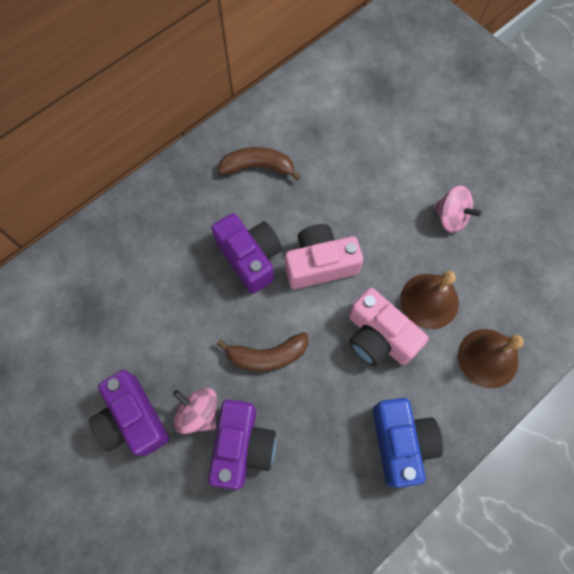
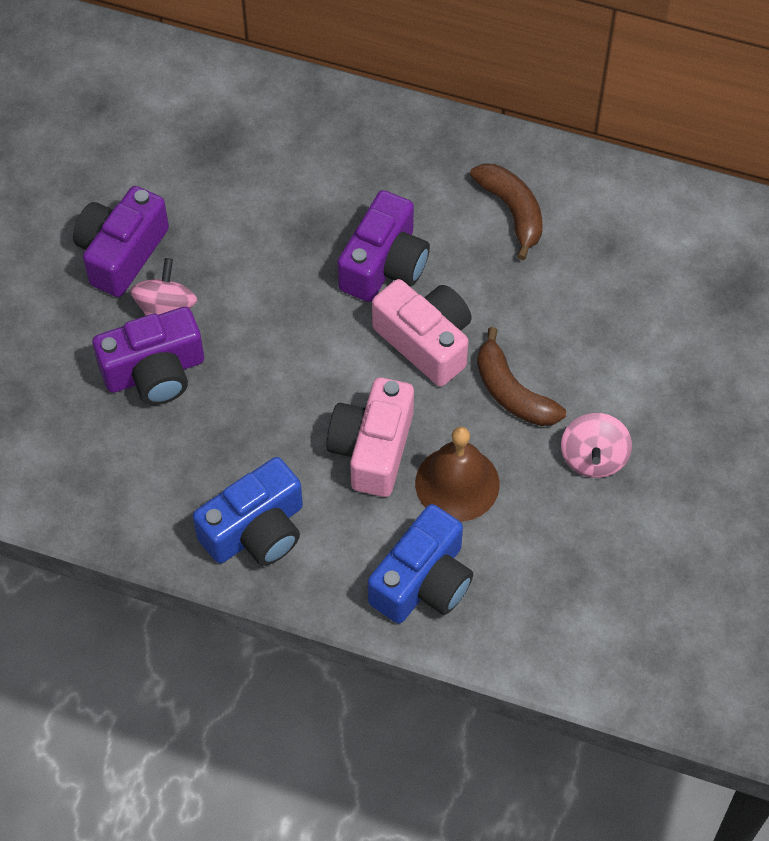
camera: 60 degrees right, 10 degrees down
(267, 356) = (274, 343): brown banana -> brown banana (512, 392)
(488, 358) = (423, 582): brown bell -> blue camera

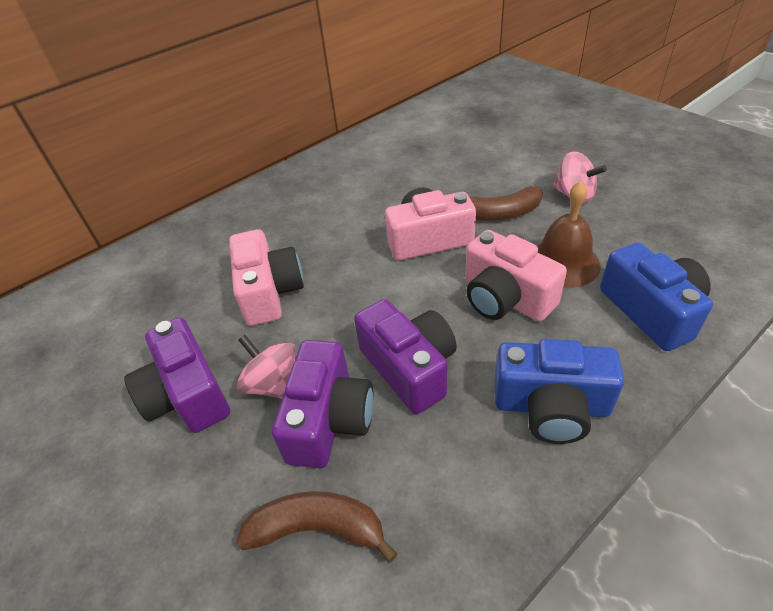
camera: 55 degrees left, 15 degrees down
(256, 530) = (551, 406): blue camera -> blue camera turned 105 degrees clockwise
(268, 239) = (269, 292): none -> pink camera
(384, 265) = (348, 239): purple camera -> purple camera (409, 368)
(512, 211) = (360, 173): brown banana -> brown banana (318, 529)

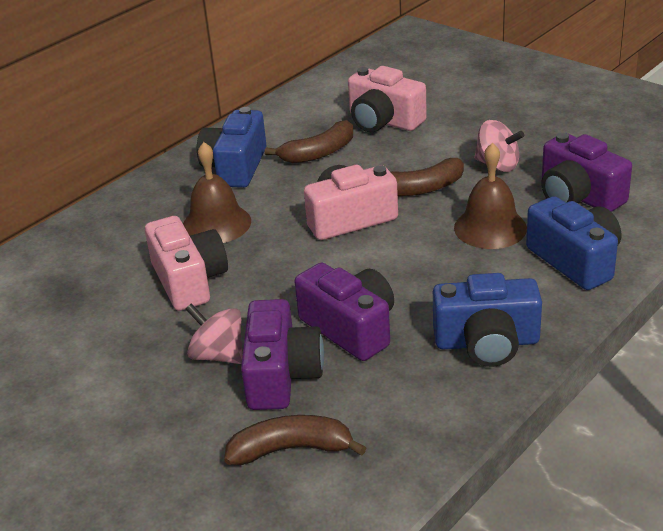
camera: 10 degrees left, 10 degrees down
(187, 395) = (132, 372): purple camera -> purple camera (578, 196)
(308, 234) = (216, 224): none -> brown bell
(338, 179) = (235, 167): none -> blue camera
(412, 171) = (318, 153): none -> brown banana
(505, 298) = (436, 263): pink camera -> pink camera (383, 121)

